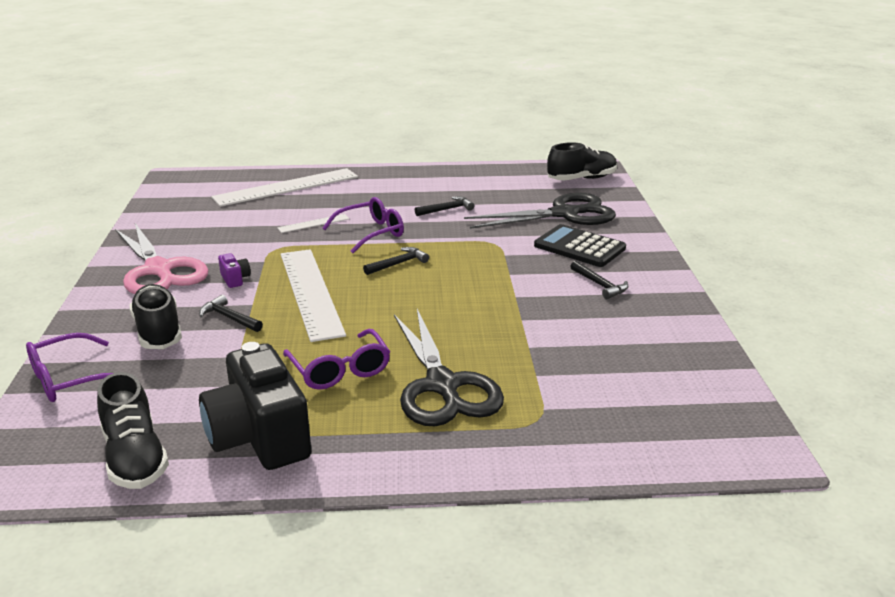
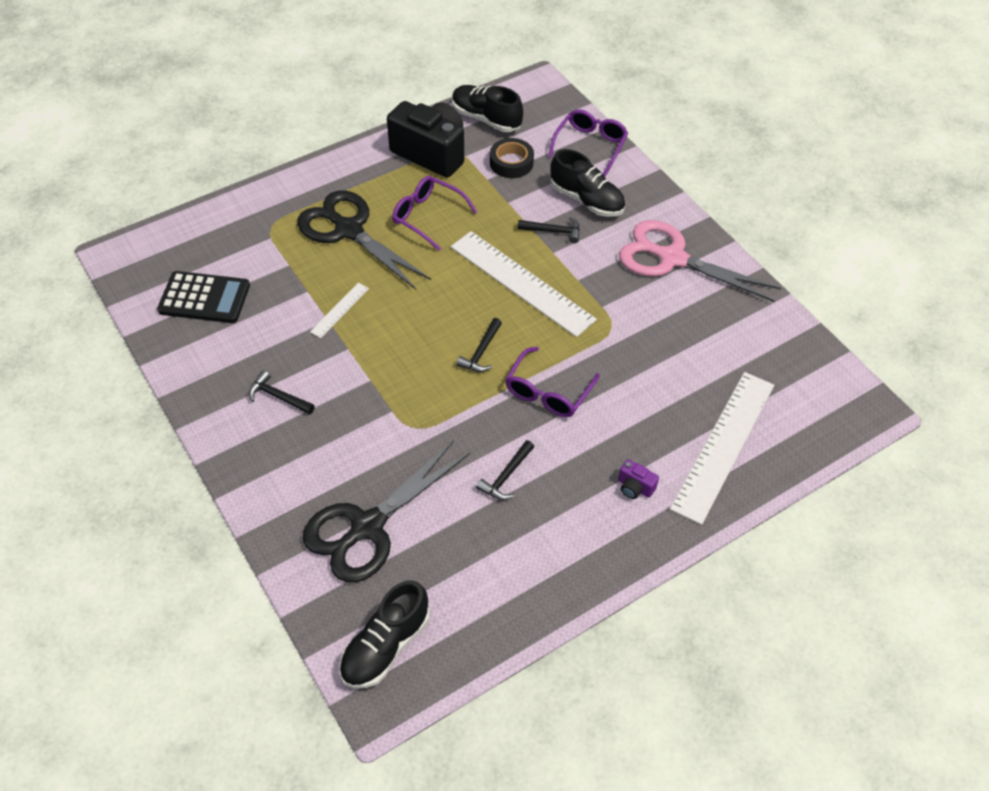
camera: 150 degrees right, 25 degrees up
(180, 392) = (511, 163): none -> black tape
(235, 279) = (598, 273): purple camera -> purple camera (635, 487)
(313, 223) = (619, 384): white ruler -> white ruler (340, 310)
(579, 247) = (322, 457): black calculator -> black calculator (204, 298)

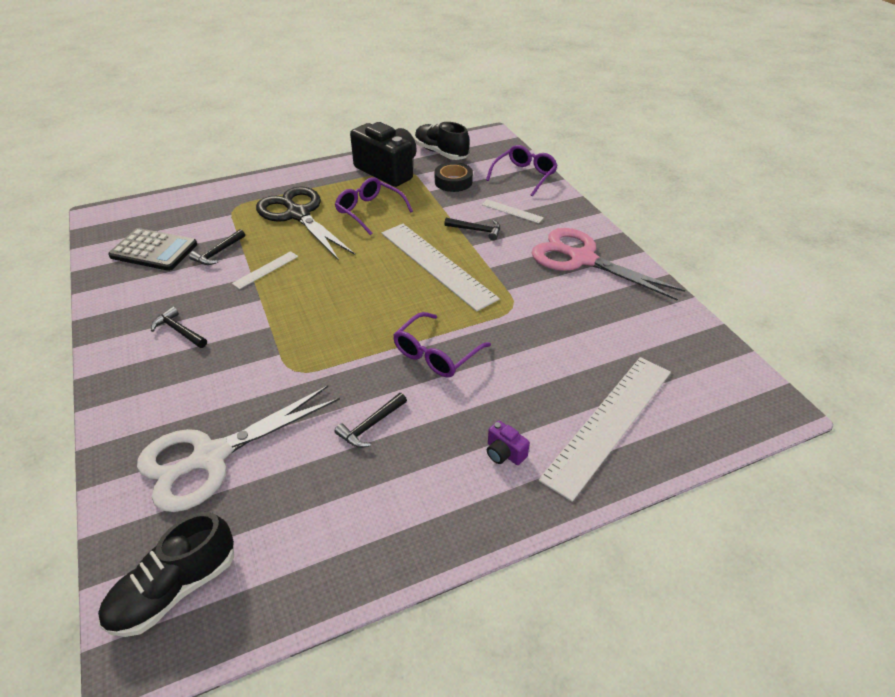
camera: 10 degrees right, 10 degrees down
(367, 527) = (210, 457): black scissors -> white scissors
(481, 352) = (382, 314): black hammer -> black hammer (218, 253)
(586, 200) = (512, 211): black shoe -> white ruler

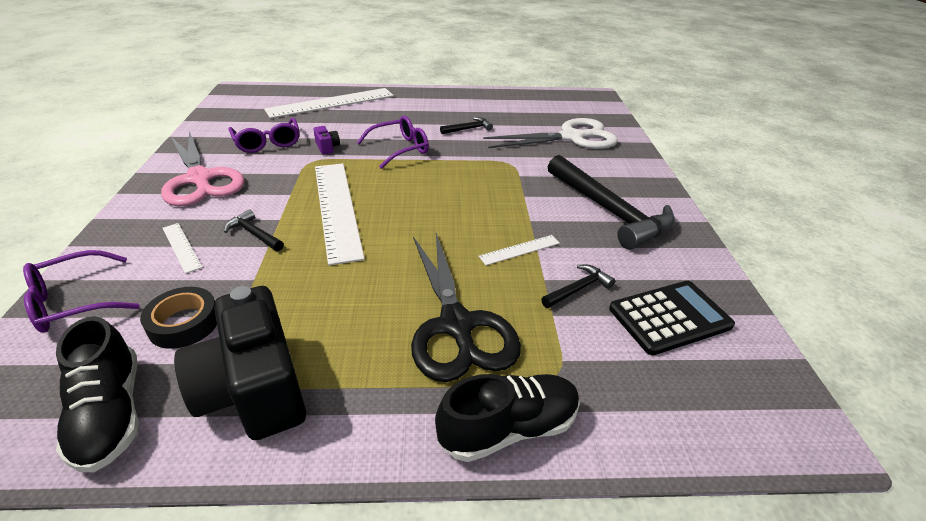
camera: 160 degrees left, 5 degrees down
(154, 250) = (669, 317): black calculator -> black calculator turned 120 degrees clockwise
(175, 589) = (584, 105): black shoe -> black shoe (508, 428)
(179, 331) = (609, 211): black hammer -> black hammer, size x2.28
(370, 211) = (353, 300): purple glasses -> purple glasses (267, 142)
(504, 453) = (400, 106): purple camera -> purple camera (327, 147)

